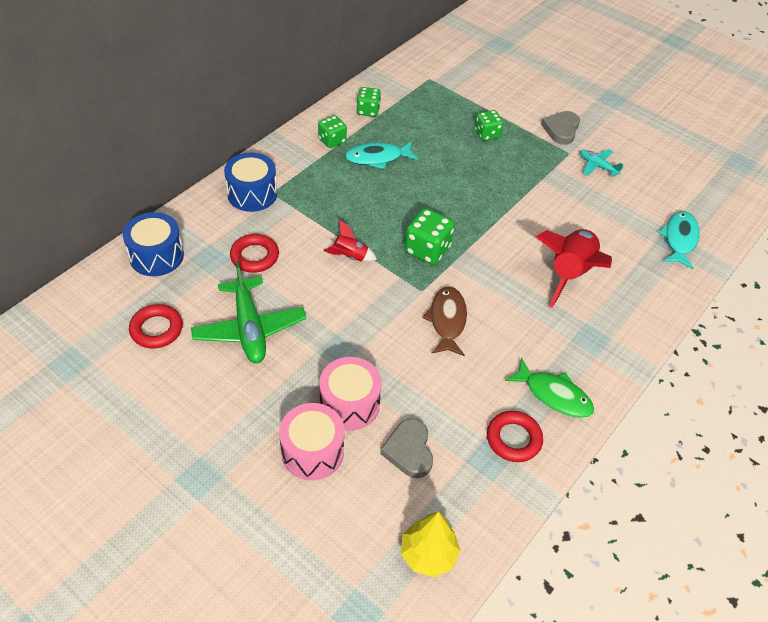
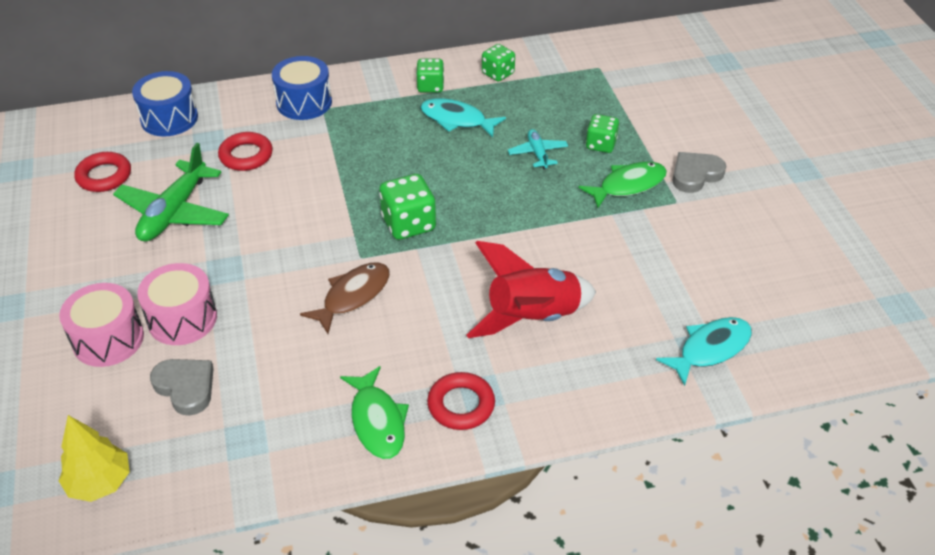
camera: 40 degrees right, 5 degrees down
(350, 256) = (328, 195): red rocket -> none
(409, 450) = (186, 387): grey heart -> grey heart turned 105 degrees clockwise
(513, 439) = (290, 436): red ring -> red ring (461, 405)
(531, 155) = (628, 185): none -> green fish
(597, 166) = (696, 229): turquoise plane -> turquoise plane (537, 153)

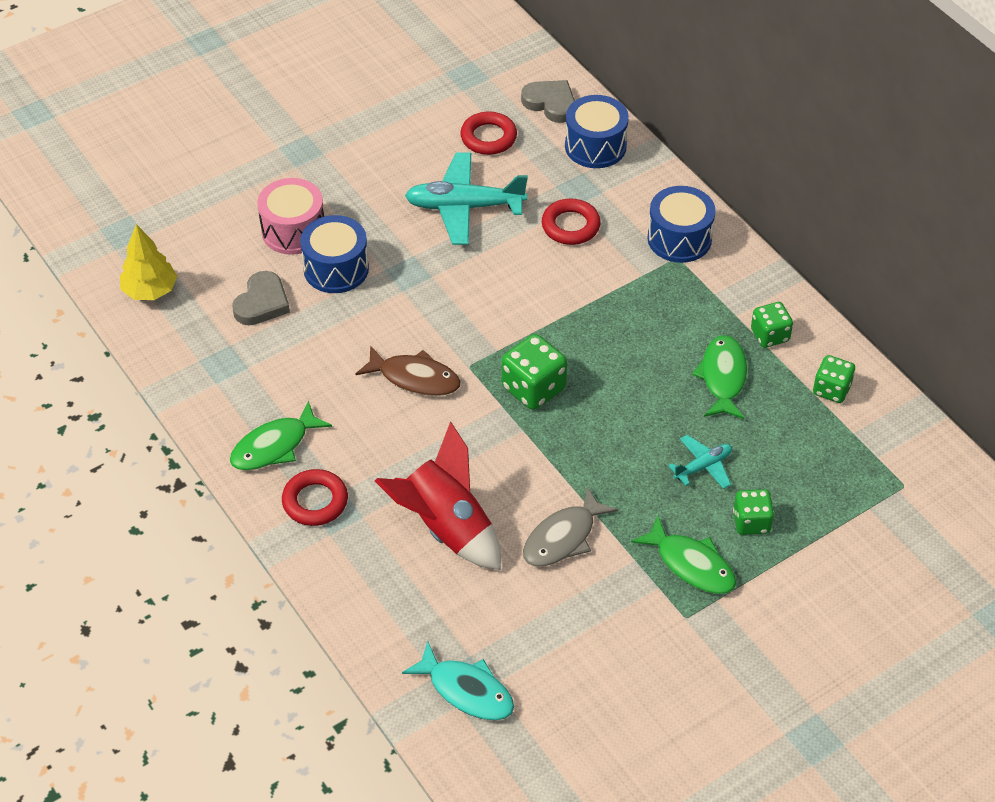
camera: 70 degrees right, 5 degrees up
(174, 212) = (464, 207): green plane -> turquoise plane
(182, 319) = (336, 269): pink drum -> blue drum
(457, 120) = (723, 377): turquoise fish -> green fish
(573, 248) = (563, 537): none -> grey fish
(695, 175) = (745, 627): grey heart -> grey heart (550, 103)

